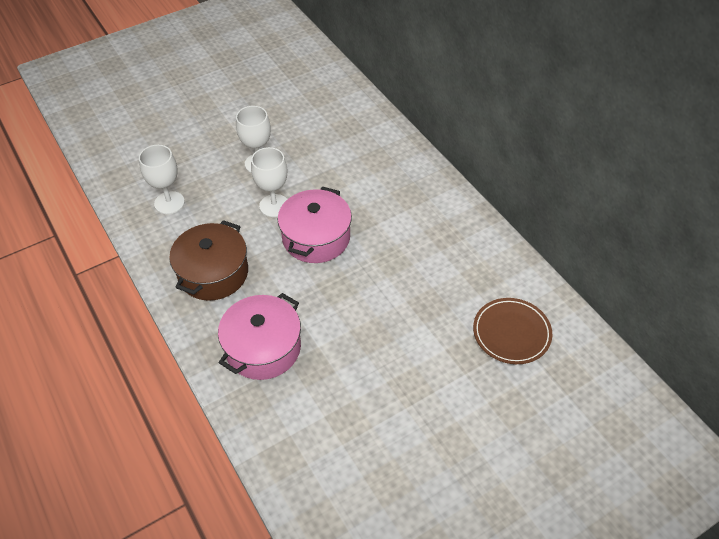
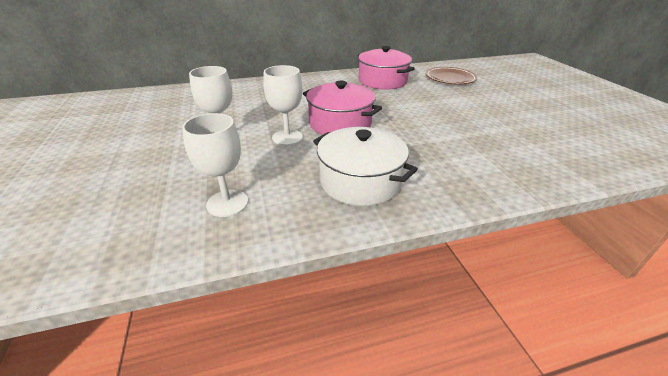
camera: 75 degrees left, 15 degrees down
(213, 273) = (360, 181): brown pot -> white pot
(263, 348) = (464, 163): pink pot -> pink pot (382, 81)

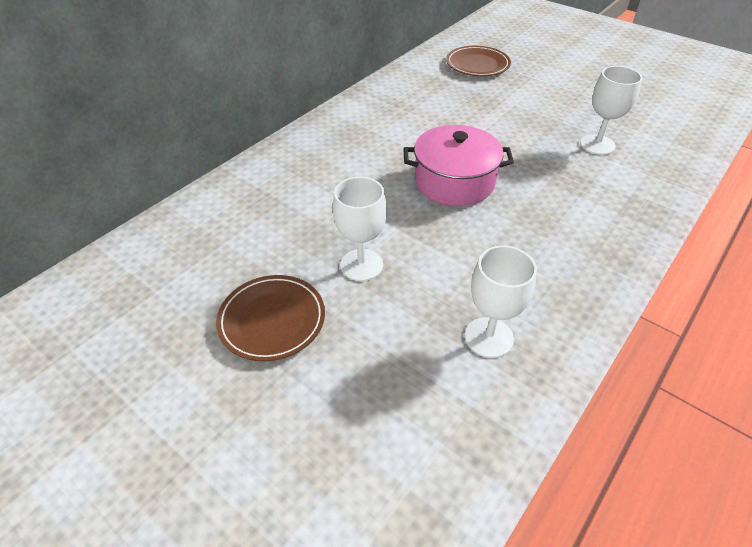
camera: 35 degrees left, 10 degrees up
(143, 141) = (272, 320): none -> brown plate
(287, 137) = (428, 227): white goblet -> white goblet (597, 144)
(360, 181) = (563, 245): white pot -> none
(382, 81) = (415, 96): pink pot -> none

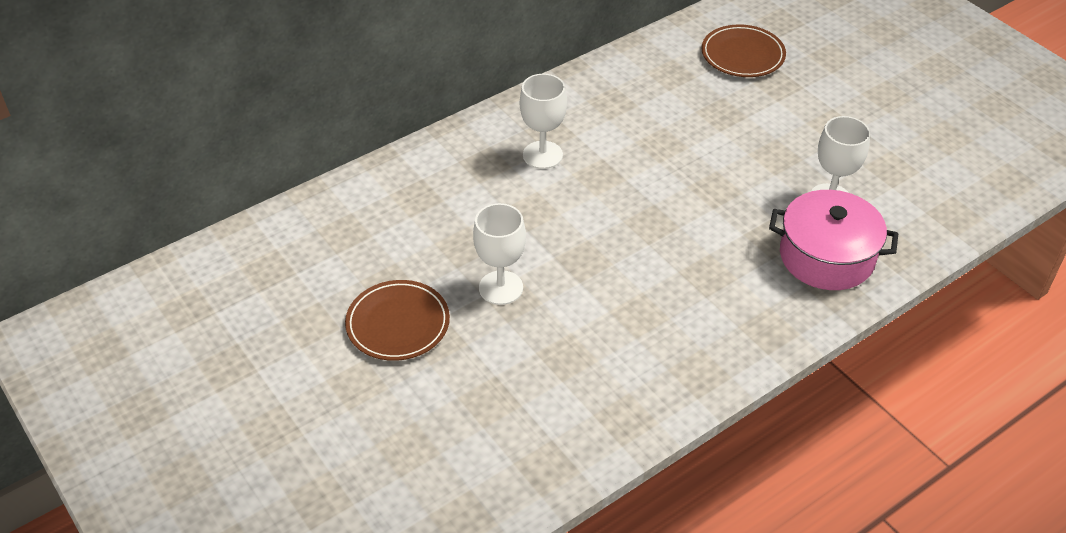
camera: 15 degrees right, 0 degrees up
(454, 181) = (637, 213): pink pot -> pink pot (826, 256)
(488, 337) = (595, 384): white goblet -> white goblet (542, 155)

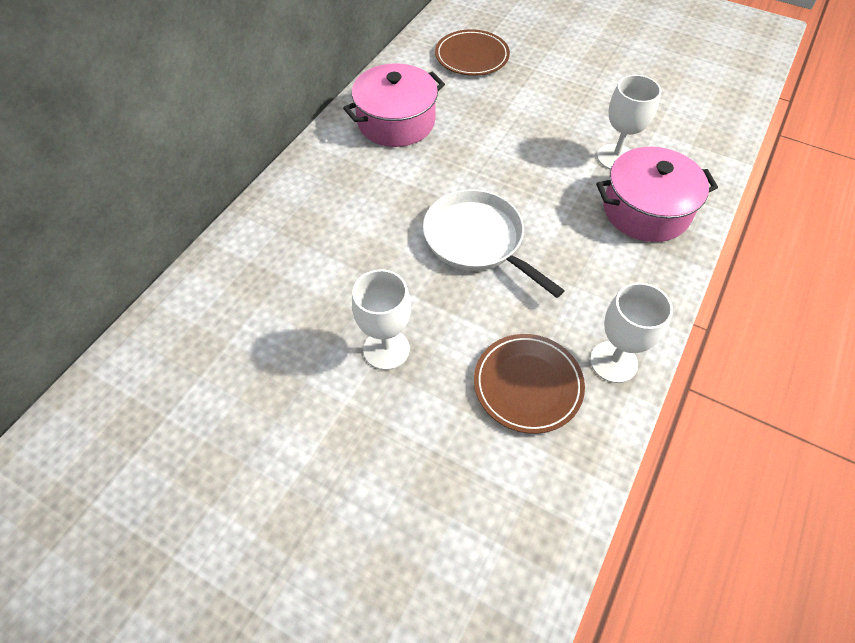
camera: 25 degrees left, 10 degrees up
(398, 324) = (303, 432): brown plate -> brown plate (527, 385)
(542, 155) = (353, 199): white goblet -> white goblet (613, 362)
(624, 97) = (396, 122): none -> pink pot
(637, 228) = (477, 240): none -> white pan

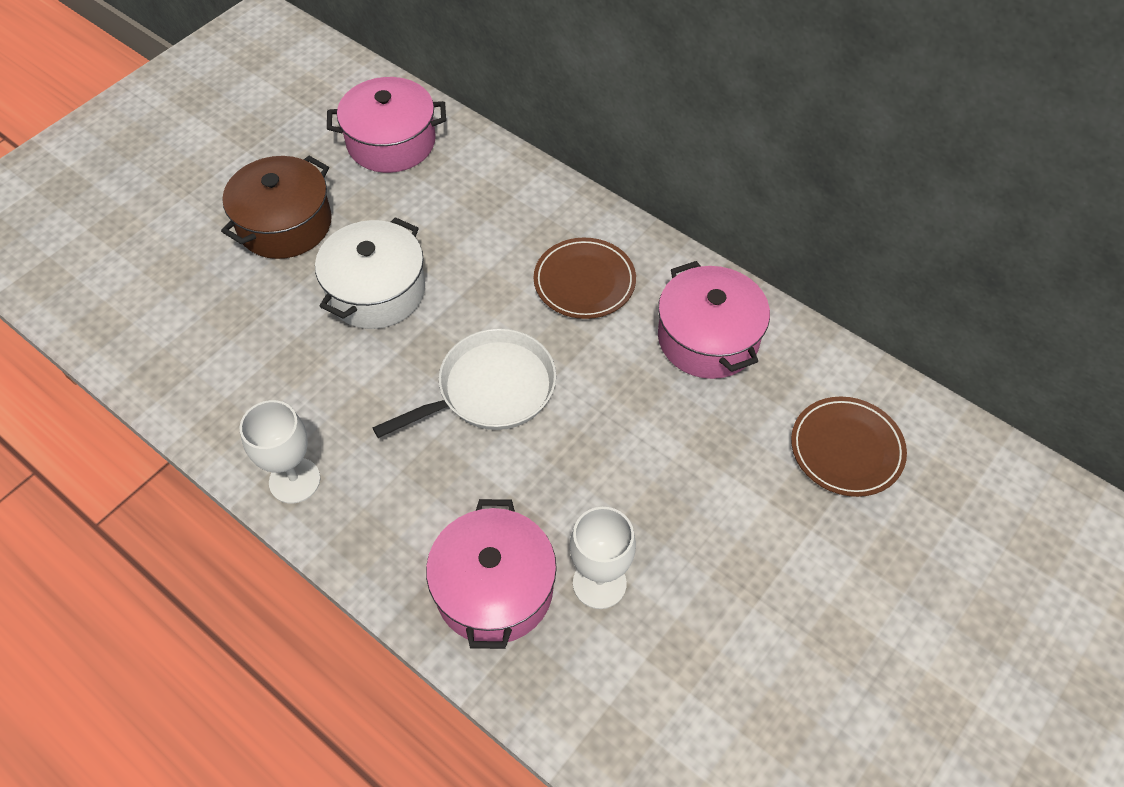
camera: 100 degrees right, 0 degrees up
(166, 386) = (391, 142): none -> pink pot
(302, 467) = (285, 224): none -> brown pot
(386, 349) = (376, 291): white goblet -> white pot
(527, 385) = (297, 397): brown plate -> brown plate (584, 281)

